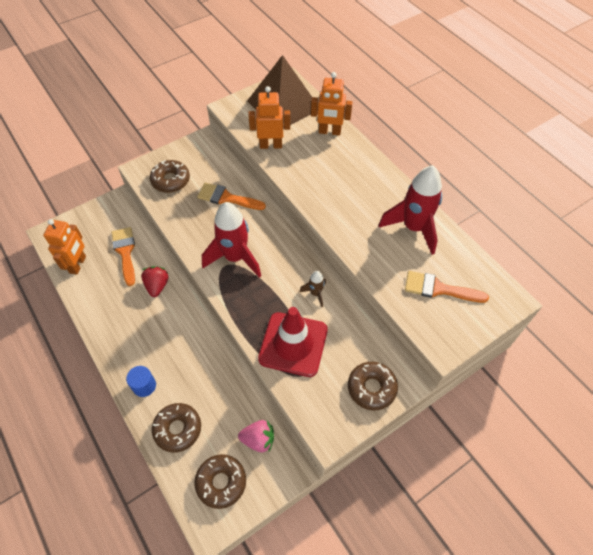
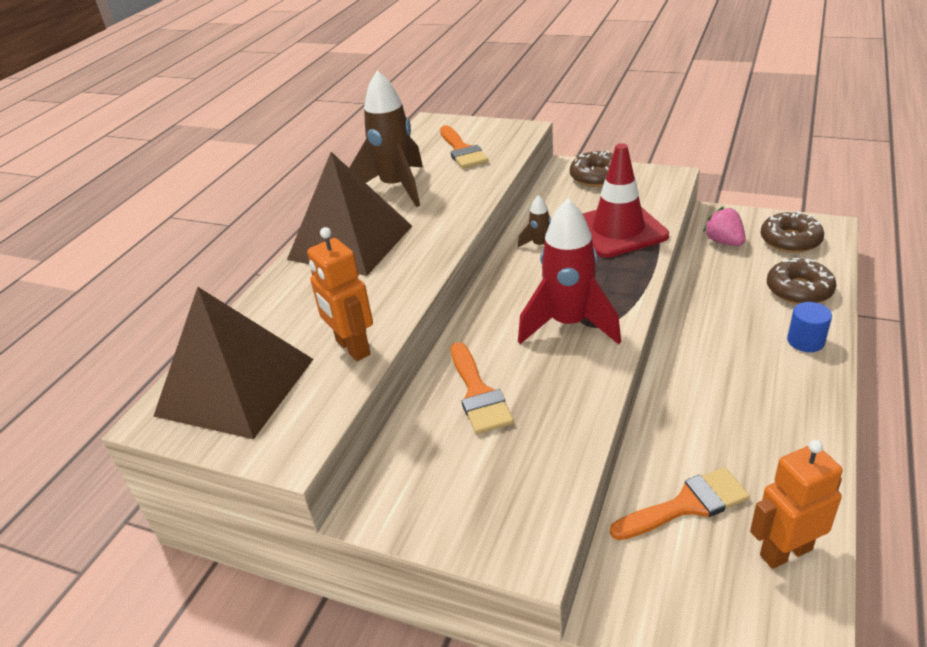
camera: 120 degrees left, 20 degrees down
(125, 252) = (686, 505): orange brush -> orange brush turned 150 degrees counterclockwise
(157, 286) = (685, 423): red strawberry -> none
(171, 180) = (511, 486): brown donut -> none
(329, 132) = (272, 309): orange robot -> none
(365, 180) = (350, 242): none -> brown pyramid
(413, 228) = (396, 187): red rocket -> brown rocket

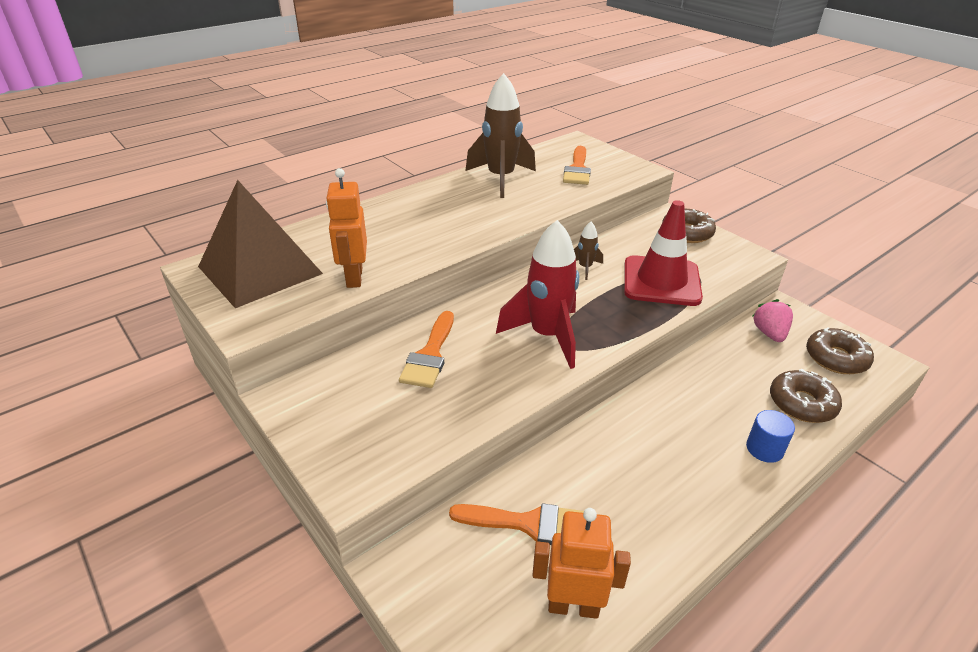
camera: 25 degrees right, 0 degrees up
(350, 242) = (429, 205): brown pyramid -> none

